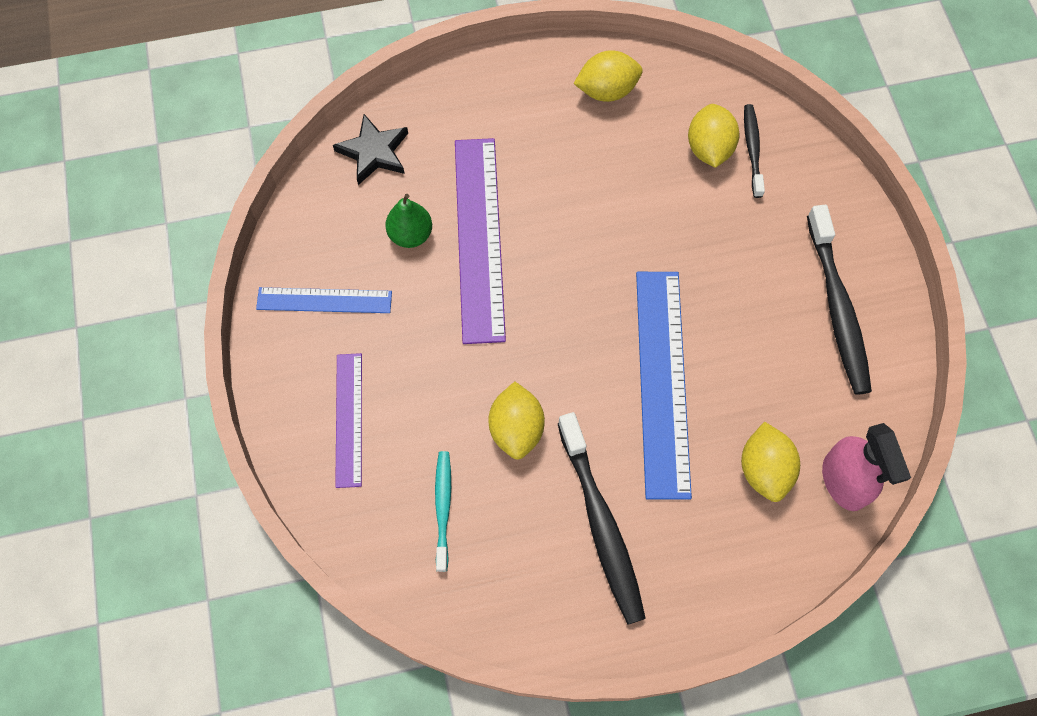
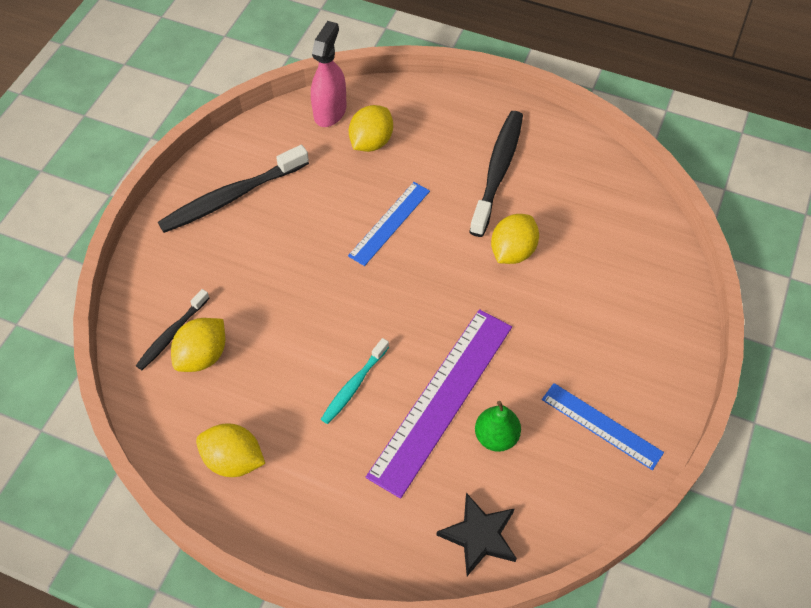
camera: 145 degrees left, 10 degrees down
(348, 419) = (631, 326): purple ruler -> none
(443, 508) = (596, 235): turquoise toothbrush -> turquoise toothbrush (354, 385)
(662, 381) = (390, 223): blue ruler -> blue ruler, size x0.57
(837, 308) = (232, 197): black toothbrush -> black toothbrush turned 150 degrees counterclockwise

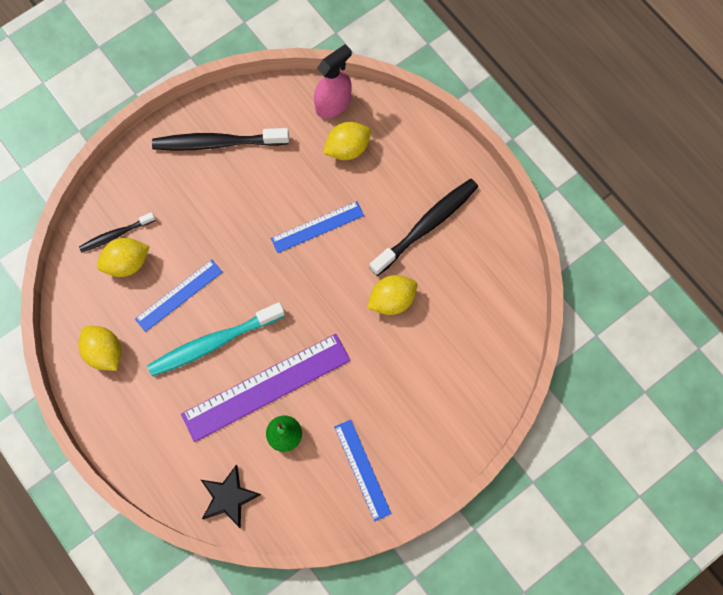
camera: 30 degrees right, 15 degrees up
(283, 358) = (179, 295): none -> blue ruler
(354, 385) = (214, 343): turquoise toothbrush -> turquoise toothbrush, size x1.76

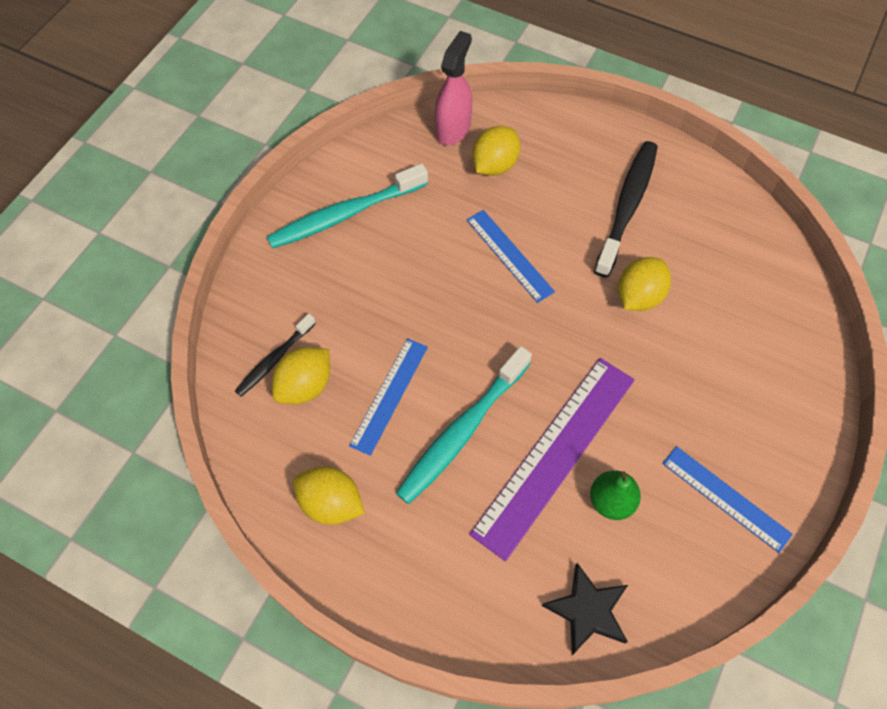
camera: 25 degrees left, 10 degrees down
(217, 143) = (345, 214): black toothbrush -> turquoise toothbrush
(317, 227) = (509, 255): blue ruler -> blue ruler turned 75 degrees counterclockwise

